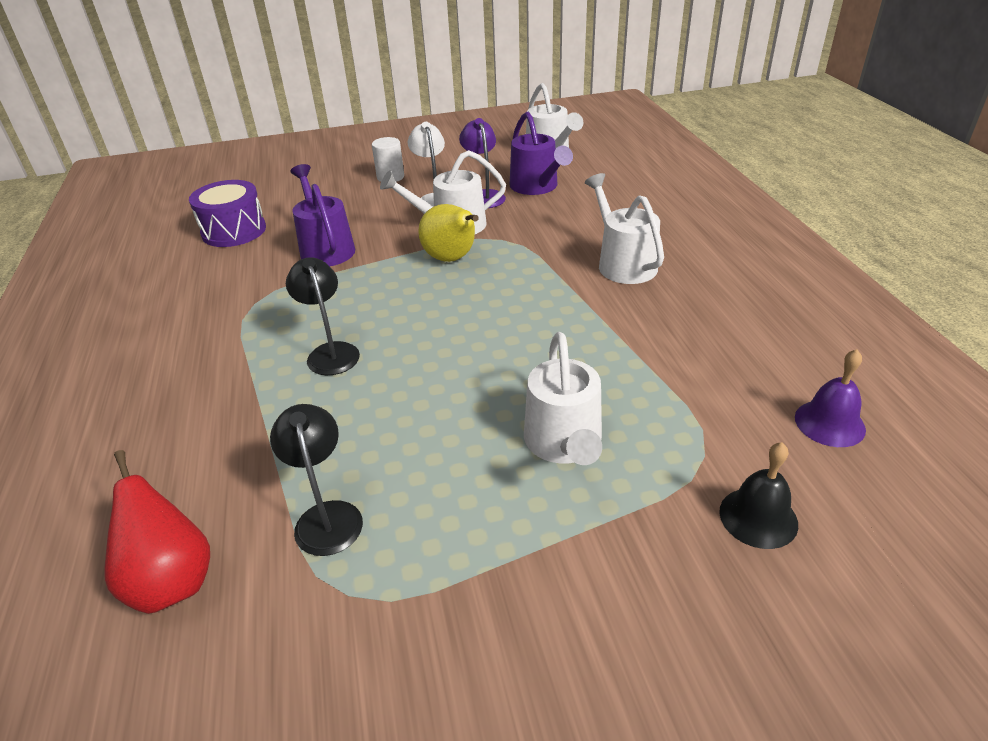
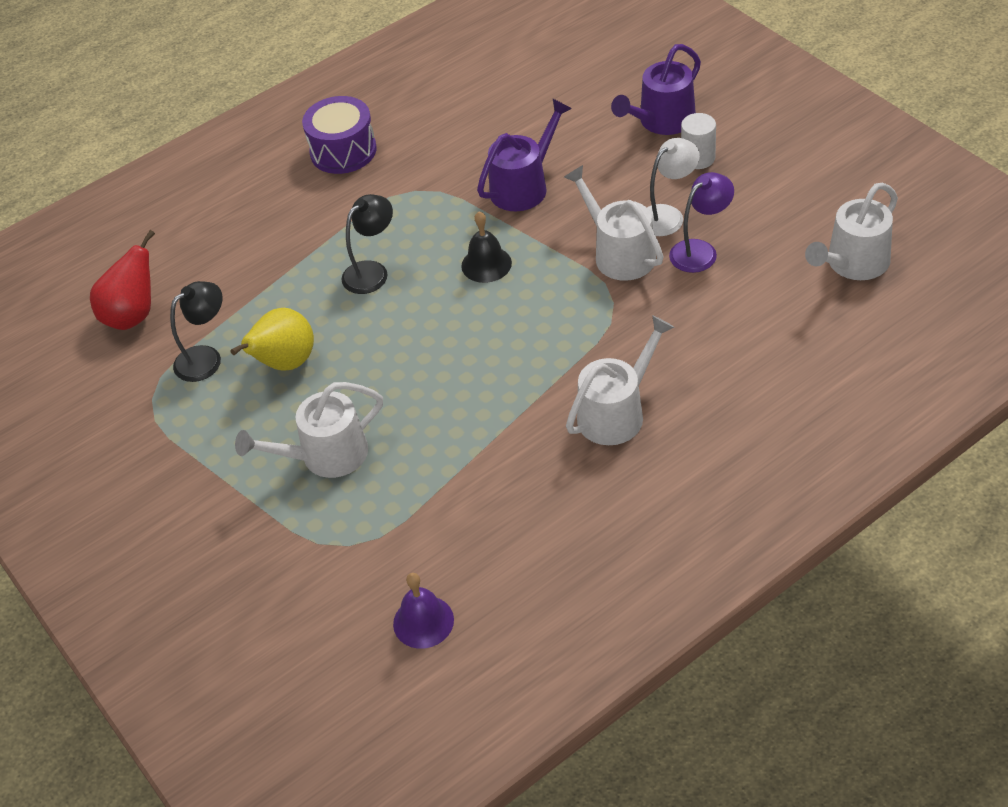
camera: 70 degrees right, 10 degrees up
(234, 231) = (520, 109): purple drum -> purple drum (343, 151)
(452, 259) = (554, 282): yellow pear -> yellow pear (285, 363)
(536, 187) = (751, 285): purple watering can -> purple watering can (662, 121)
(758, 517) = (293, 591): black bell -> black bell (486, 264)

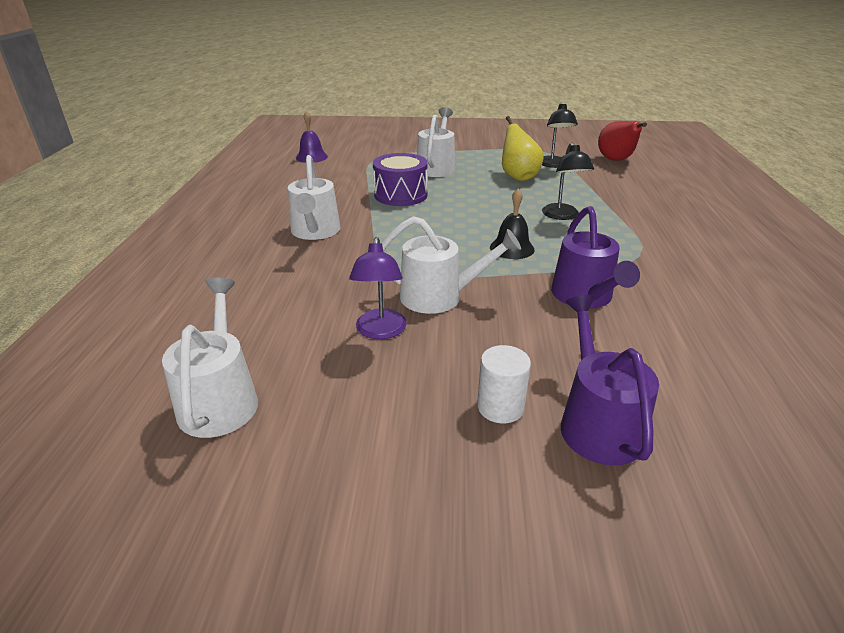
camera: 125 degrees right, 15 degrees down
(343, 151) = (728, 250): purple drum -> purple drum (400, 195)
(667, 215) = (446, 340): white lamp -> none

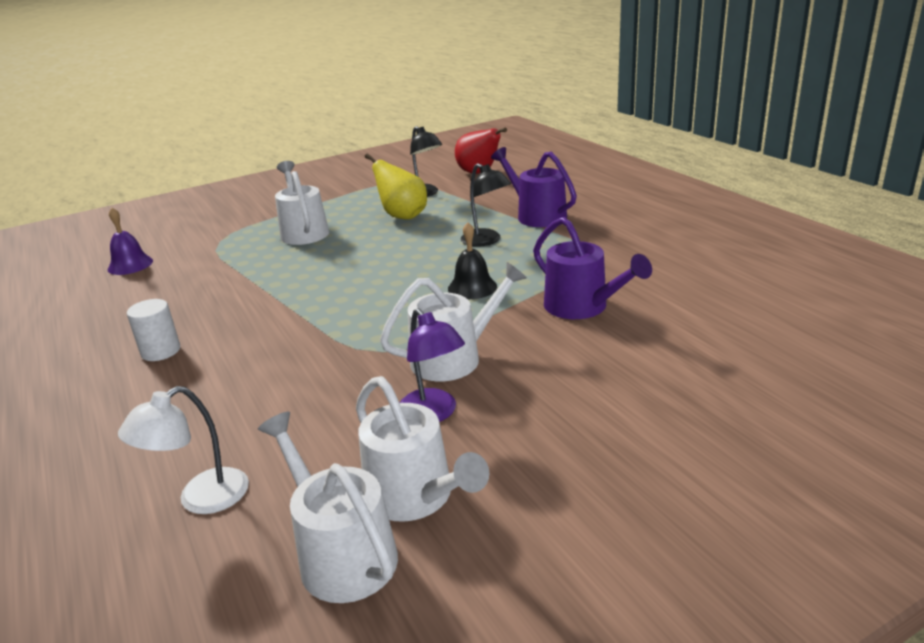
camera: 30 degrees left, 5 degrees down
(189, 322) = (201, 499): none -> white lamp
(315, 232) = (240, 345): white watering can -> white watering can (415, 496)
(400, 195) = (296, 273): purple drum -> none
(500, 407) = (613, 428): white cylinder -> white cylinder (161, 351)
(597, 423) = (697, 404): purple watering can -> purple watering can (537, 215)

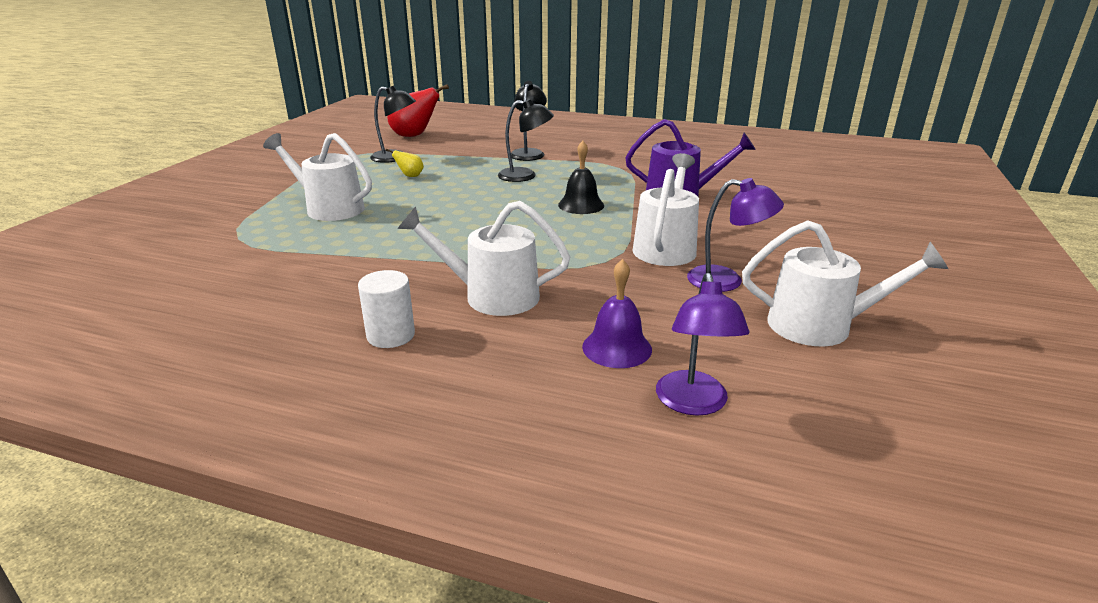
camera: 45 degrees left, 0 degrees up
(130, 265) = (154, 287): purple bell -> purple bell (617, 348)
(201, 499) = (693, 404): white lamp -> purple lamp
(341, 553) = (853, 375): white watering can -> white watering can (492, 296)
(402, 216) = (410, 176): yellow pear -> yellow pear, size x0.47
(537, 215) = (528, 153): purple watering can -> black lamp

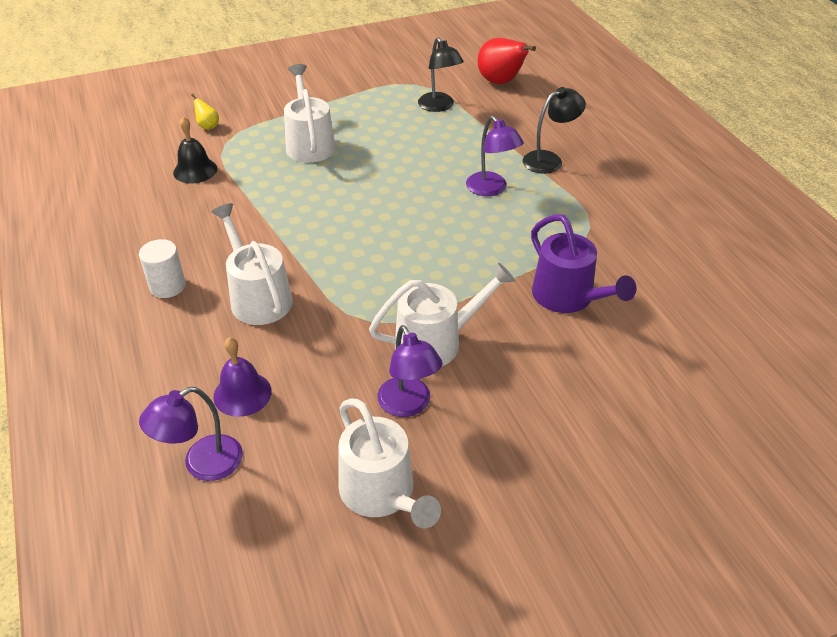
camera: 50 degrees right, 15 degrees up
(410, 176) = (412, 137): yellow pear -> yellow pear (208, 126)
(525, 176) = (491, 189): black lamp -> purple lamp
(581, 205) = (467, 252): black bell -> black bell (195, 170)

